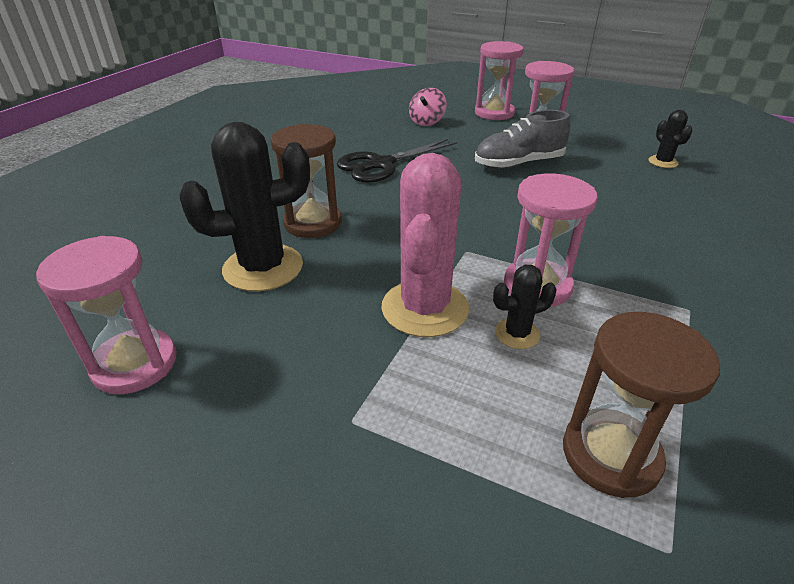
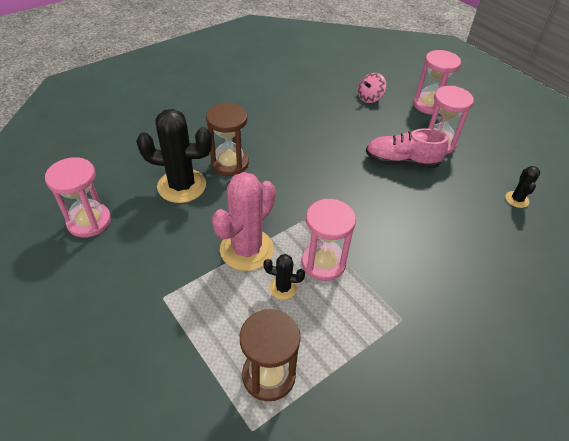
camera: 25 degrees right, 10 degrees up
(381, 165) = (306, 129): black scissors -> none
(518, 164) = (401, 161): grey shoe -> pink shoe

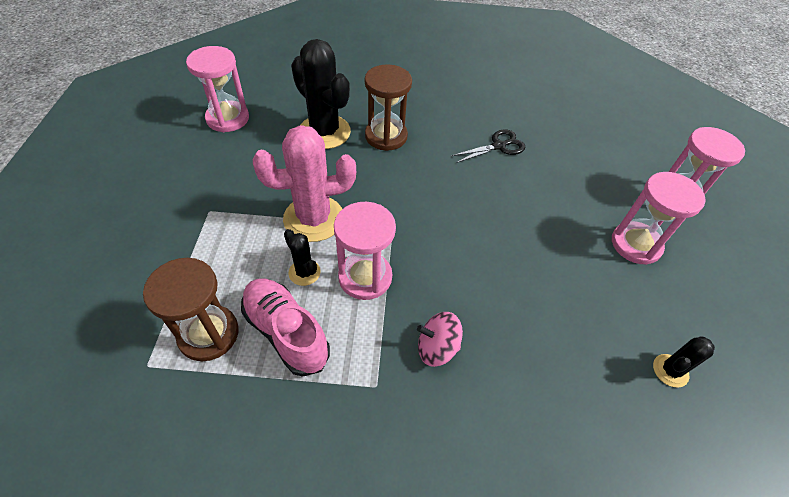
camera: 40 degrees right, 5 degrees up
(308, 128) = (499, 146): none -> black scissors
(369, 98) = (606, 152): pink spinning top -> pink spinning top (437, 348)
(401, 161) = (565, 237): pink shoe -> pink shoe (286, 332)

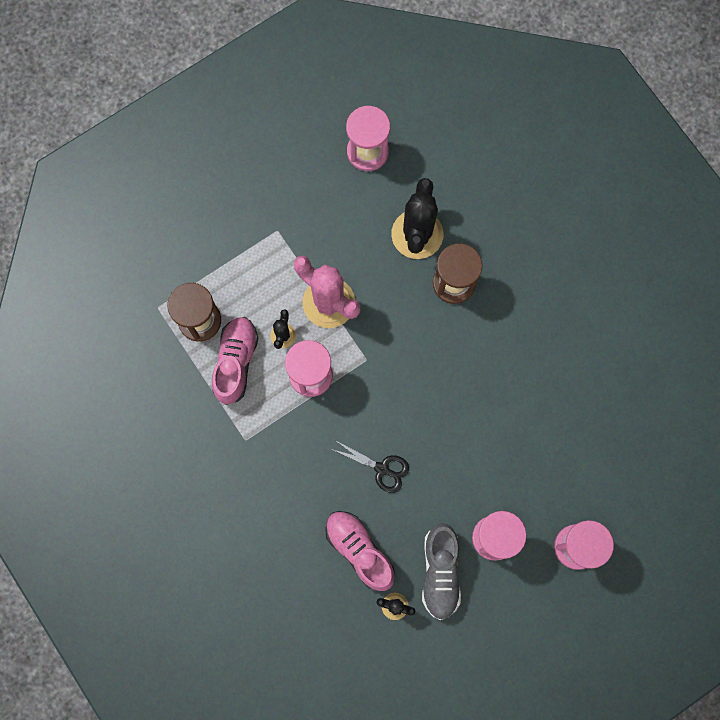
camera: 55 degrees right, 25 degrees up
(437, 348) = (297, 456): pink spinning top -> none
(499, 146) = (520, 376): black scissors -> black scissors (382, 469)
(585, 361) = (359, 550): none -> pink shoe
(650, 306) = (440, 572): none -> grey shoe

